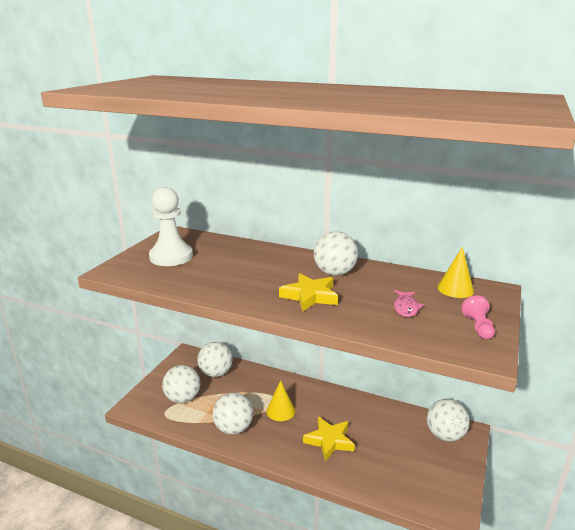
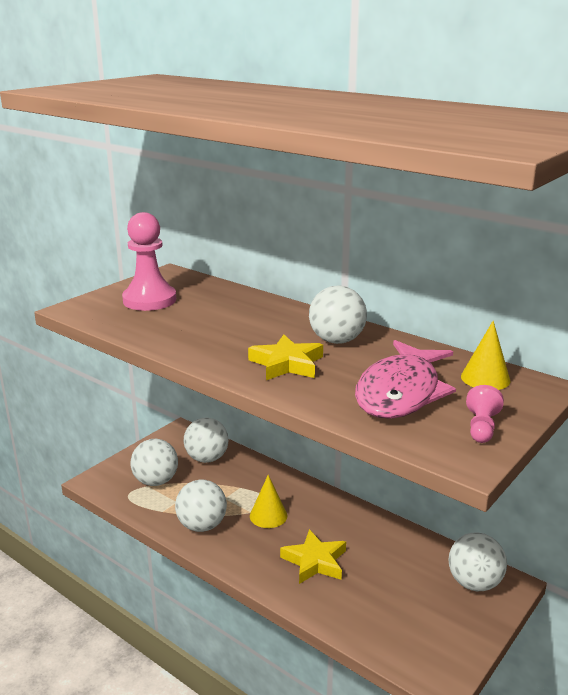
camera: 15 degrees right, 0 degrees up
(171, 257) = (149, 300): white pawn -> pink pawn
(406, 308) = (401, 392): pink fish -> pink fish, size x2.36

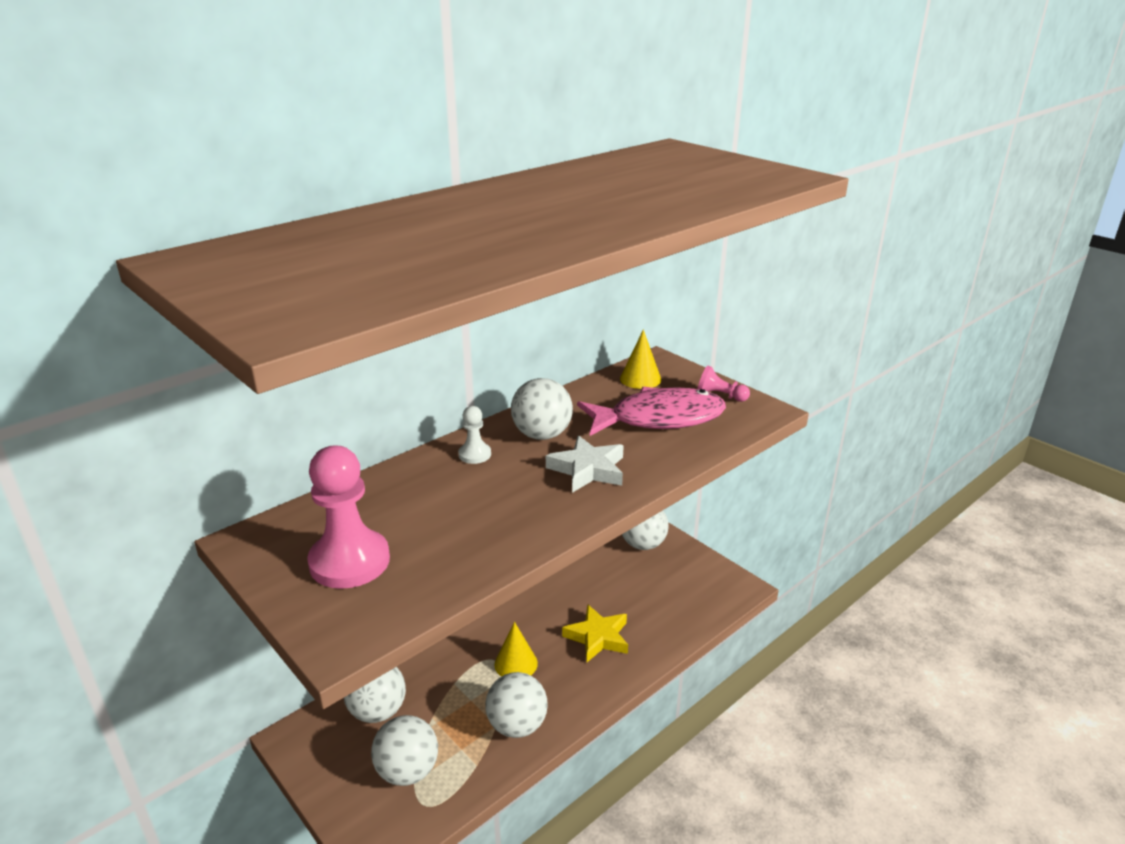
camera: 80 degrees left, 5 degrees up
(287, 364) = (588, 469): yellow star -> white star
(292, 319) = (474, 454): none -> white pawn
(401, 392) = (659, 419): pink fish -> pink fish turned 45 degrees counterclockwise

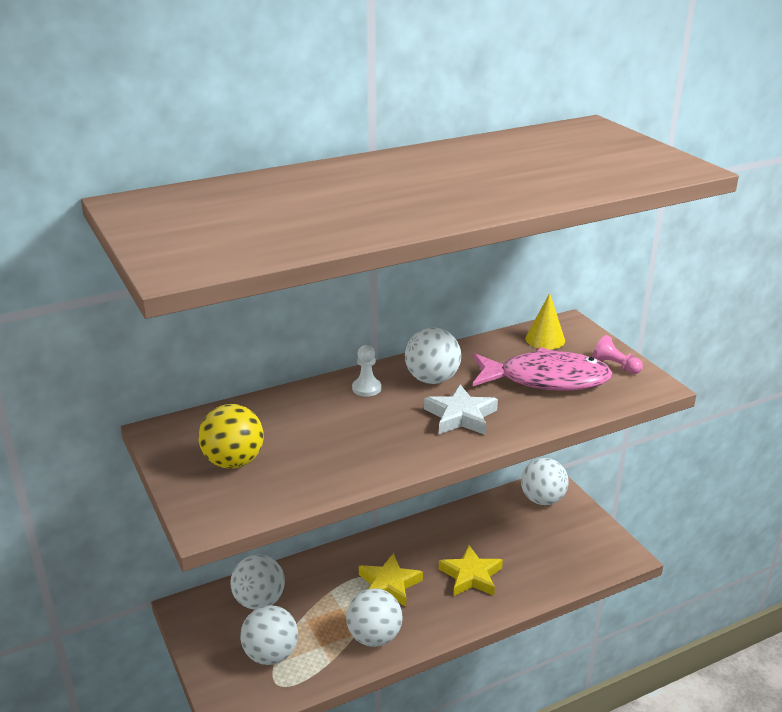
camera: 15 degrees right, 0 degrees up
(349, 561) = (233, 462): pink pawn -> yellow ball
(516, 663) = (389, 585): yellow cone -> yellow star

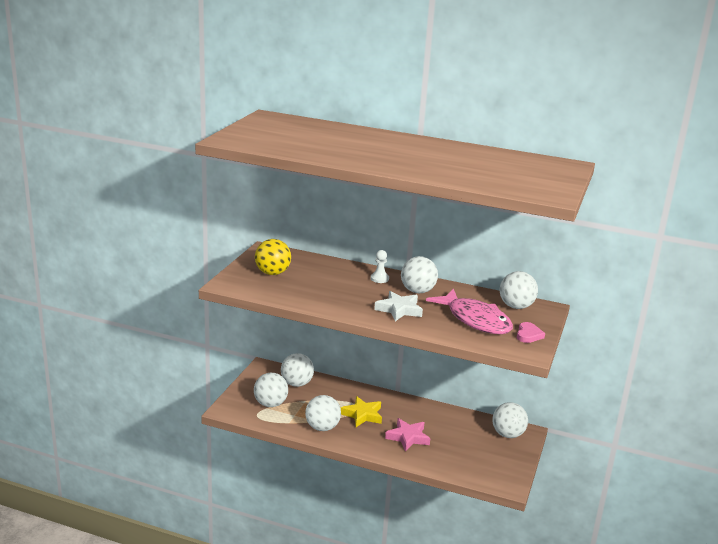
camera: 45 degrees right, 5 degrees down
(471, 576) = (408, 437): yellow star -> pink star
(545, 339) = (516, 306): yellow cone -> white ball
(615, 366) = (528, 335): pink pawn -> pink heart

